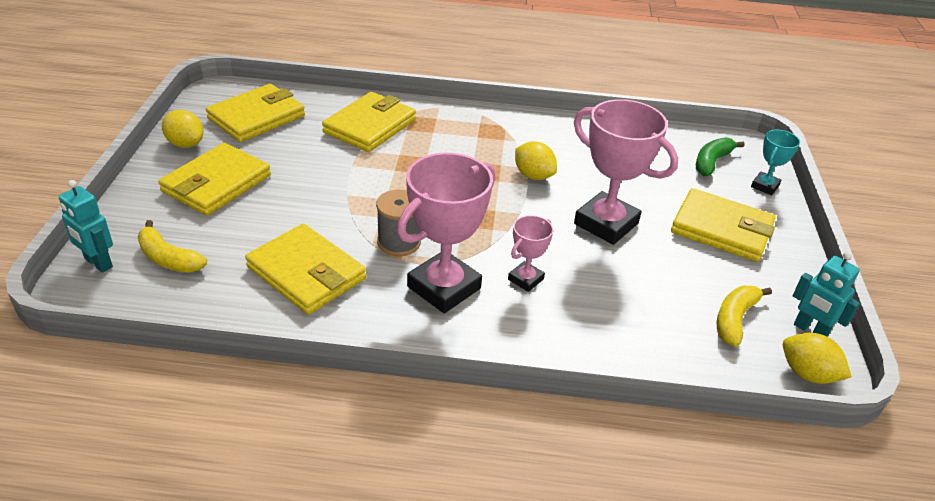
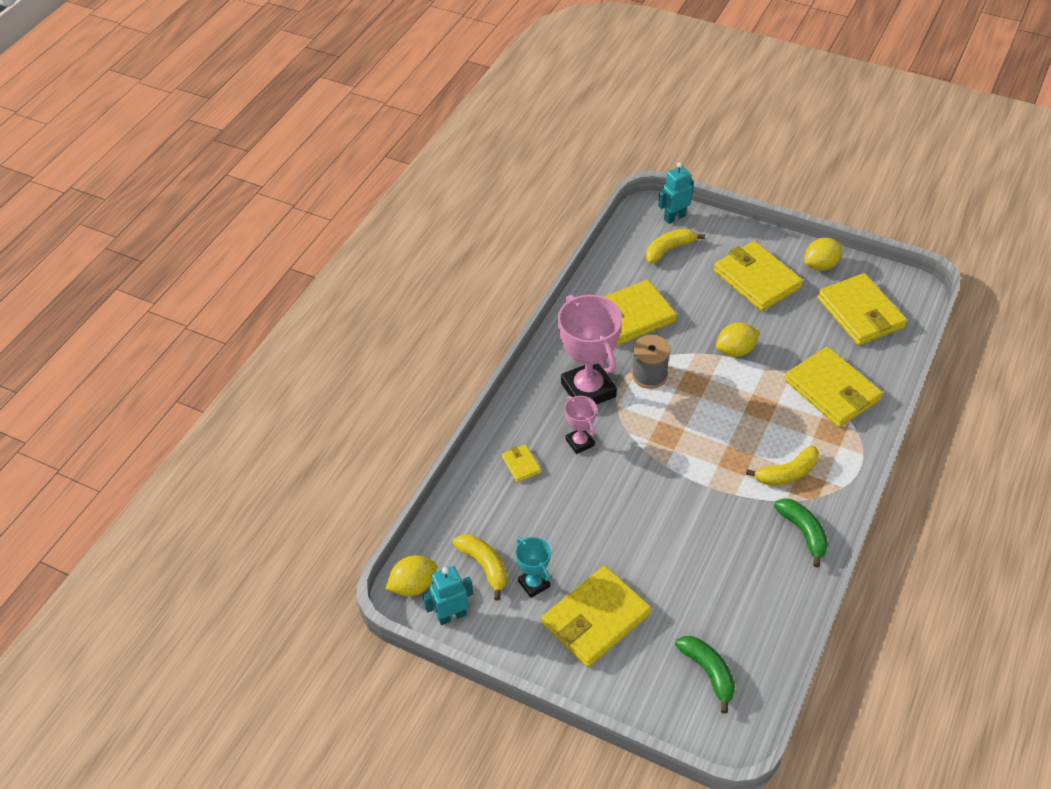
camera: 115 degrees right, 10 degrees up
(484, 142) = (787, 473): none -> yellow banana
(533, 176) = (720, 495): yellow lemon -> yellow lemon (735, 350)
(542, 129) = (803, 532): none -> green banana
(586, 321) = (521, 464): none -> yellow wallet
(606, 223) = (632, 526): pink trophy -> none
(765, 186) = (652, 703): turquoise trophy -> turquoise trophy (534, 584)

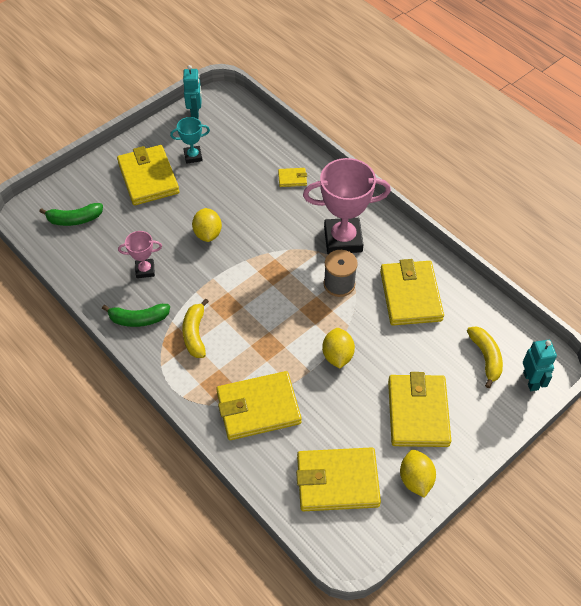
camera: 110 degrees right, 5 degrees up
(413, 585) = (227, 101): yellow lemon -> yellow lemon (208, 234)
(484, 566) = (221, 137): yellow banana -> none
(580, 442) = (294, 217): pink trophy -> pink trophy (145, 270)
(757, 279) = (418, 413): yellow wallet -> yellow wallet turned 75 degrees counterclockwise

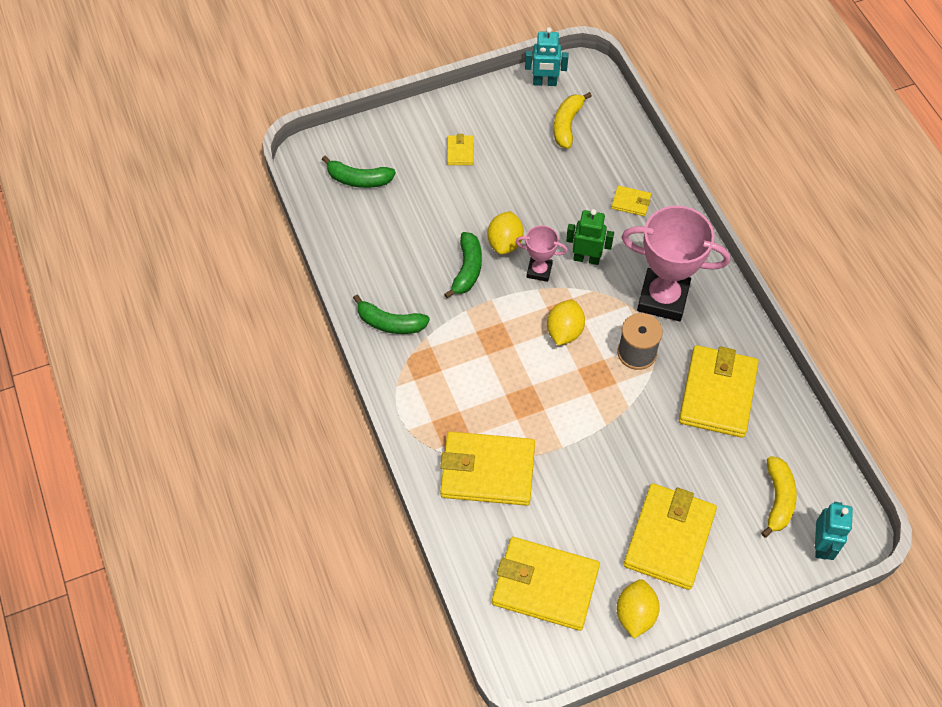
camera: 20 degrees right, 5 degrees up
(145, 270) = (417, 266): pink trophy -> pink trophy (539, 270)
(148, 178) = (460, 152): yellow wallet -> yellow wallet, size x0.44
(185, 261) = (467, 269): none -> green banana
(193, 156) = (522, 139): turquoise trophy -> none
(195, 113) = (544, 82): turquoise robot -> turquoise robot turned 75 degrees clockwise
(195, 334) = (447, 360): yellow banana -> yellow banana (567, 124)
(274, 227) = (586, 258): none -> green robot
(337, 356) = (601, 439): yellow lemon -> yellow lemon (564, 331)

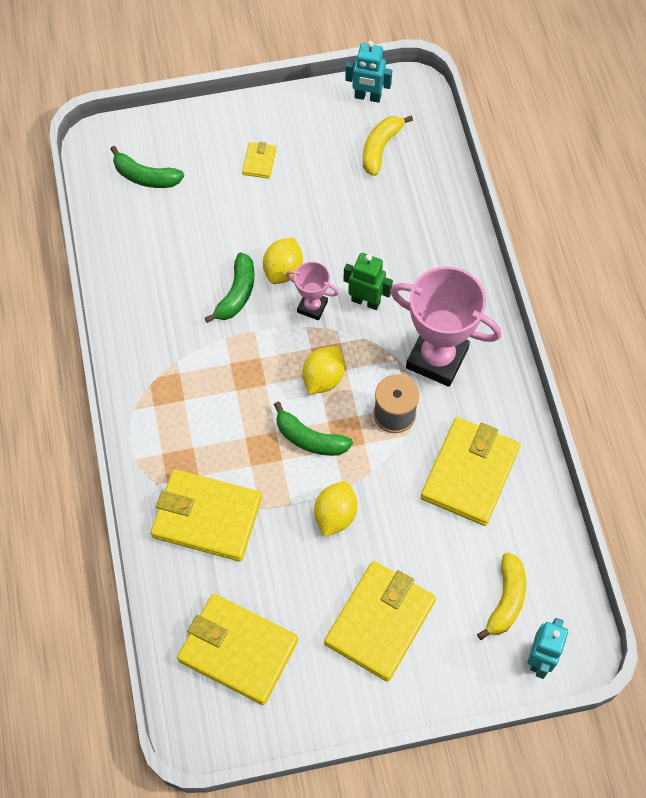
camera: 10 degrees right, 5 degrees up
(390, 323) = (143, 340): green banana -> green banana (310, 439)
(631, 202) = (428, 245): yellow wallet -> none
(635, 614) = (324, 697): yellow lemon -> yellow lemon (335, 515)

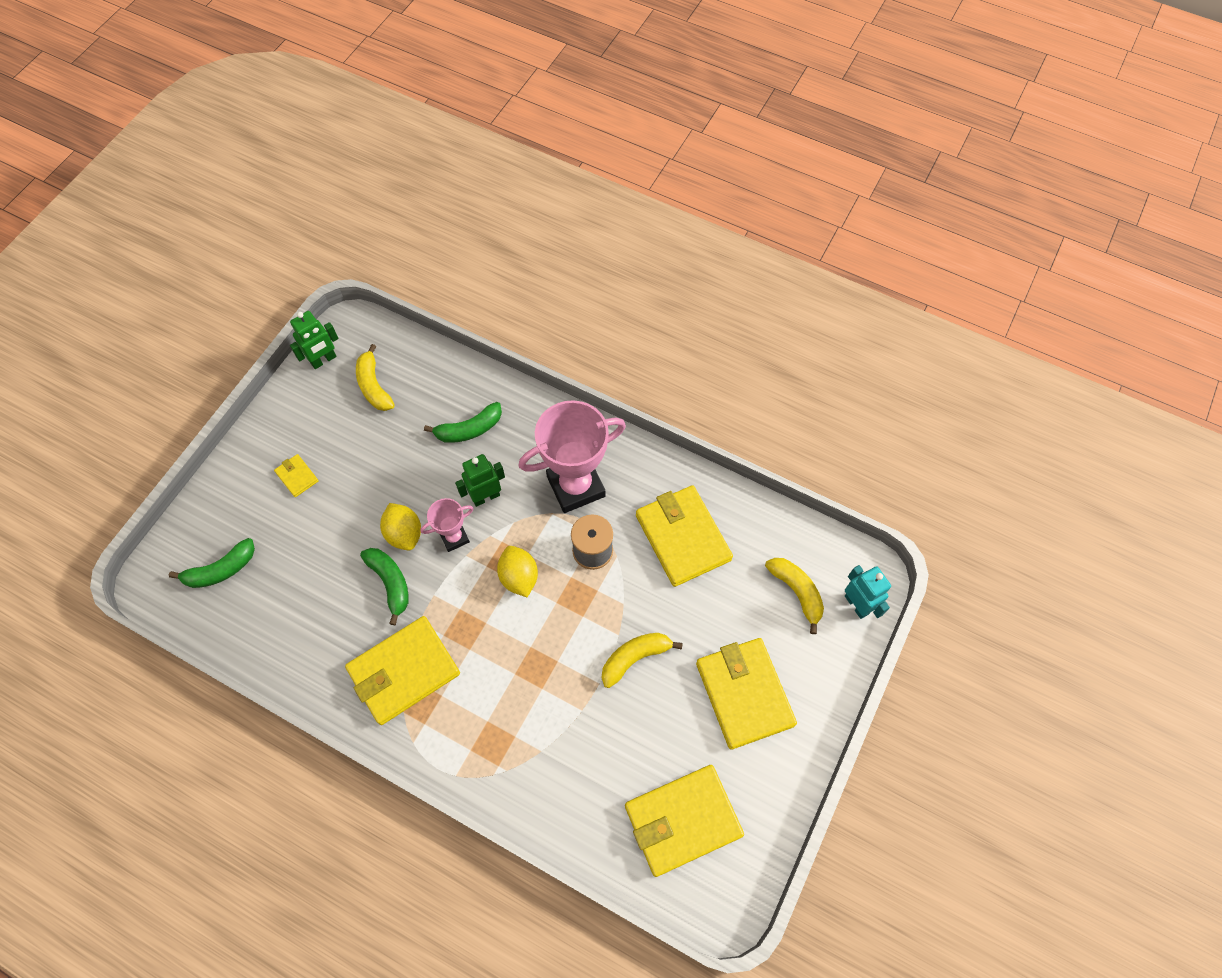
camera: 50 degrees left, 0 degrees up
(207, 517) = (555, 757): yellow wallet -> yellow wallet (404, 671)
(310, 439) = (558, 626): green banana -> green banana (469, 429)
(335, 515) = (635, 658): yellow lemon -> yellow banana
(367, 97) = (323, 360): turquoise robot -> green robot

